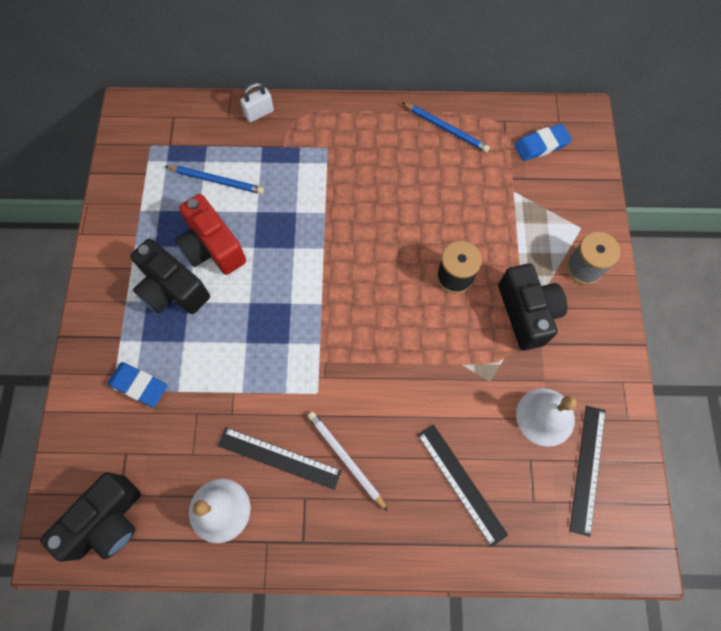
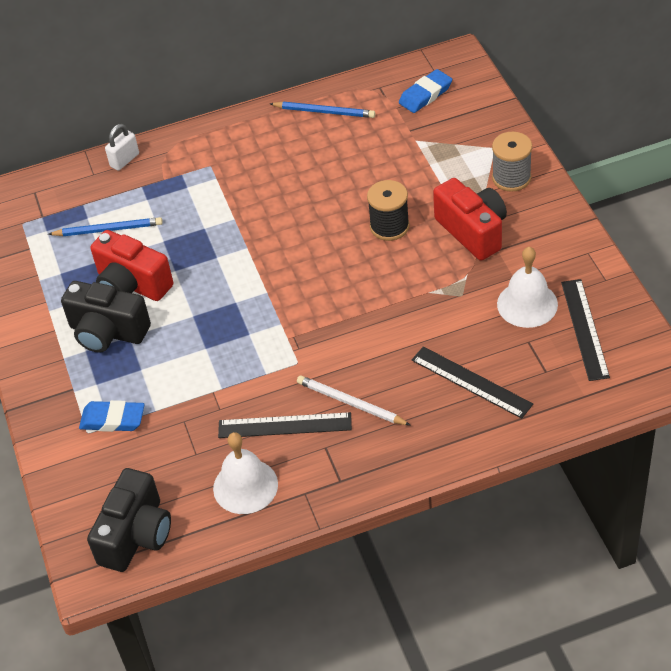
camera: 15 degrees left, 20 degrees down
(526, 313) = (473, 231): black camera -> red camera

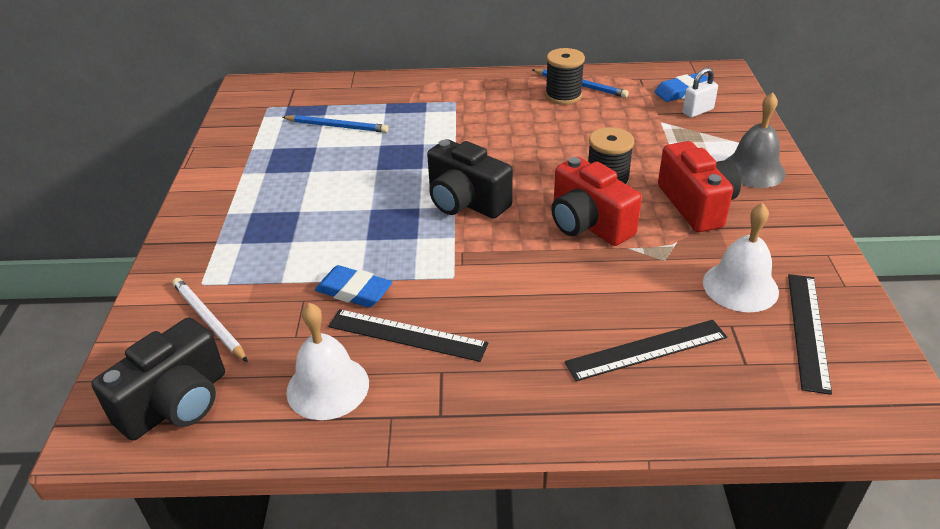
camera: 15 degrees right, 10 degrees down
(107, 332) = (282, 203): black camera -> black camera (465, 202)
(113, 419) = (234, 279): blue eraser -> blue eraser (354, 291)
(125, 160) = (383, 83): white padlock -> white padlock (697, 111)
(132, 285) = (330, 171): red camera -> red camera (588, 224)
(313, 130) = (563, 96): none -> black spool
(350, 403) = (493, 333): white pencil -> white pencil (209, 321)
(471, 382) = (646, 349): black ruler -> black ruler turned 75 degrees counterclockwise
(511, 178) = (753, 170): grey spool -> grey bell

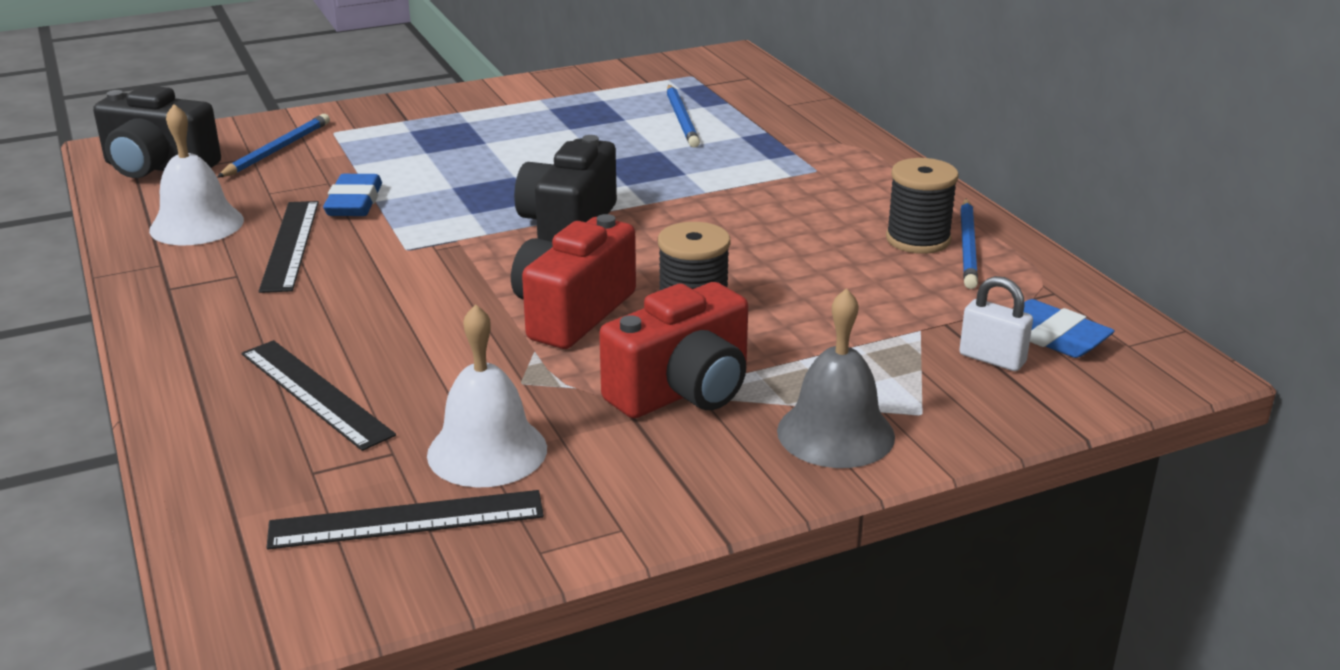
camera: 65 degrees right, 10 degrees down
(209, 321) = (277, 150): white pencil -> blue pencil

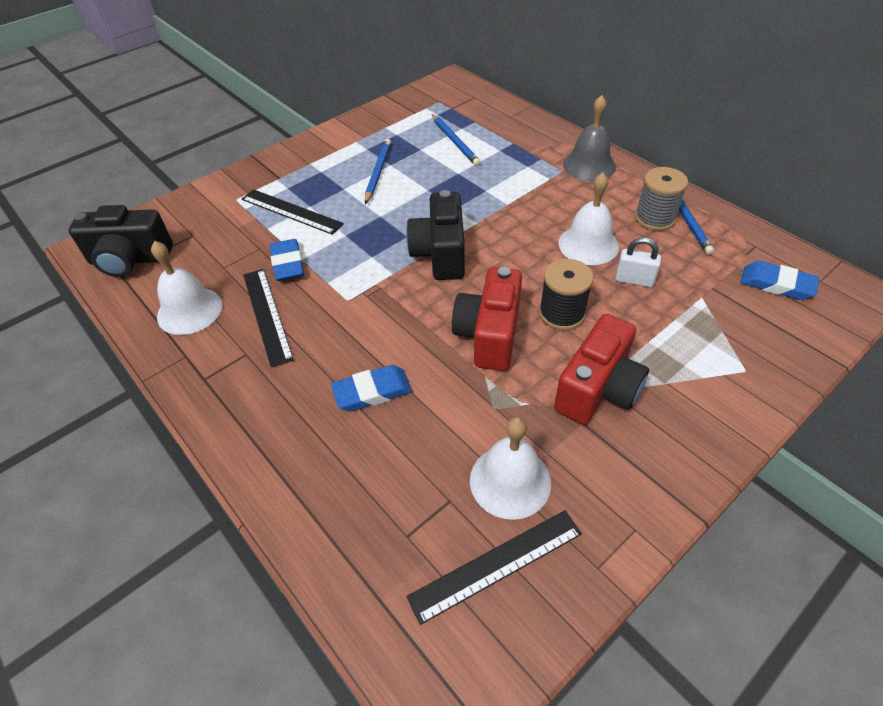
camera: 15 degrees left, 20 degrees up
(277, 150) = (206, 224): blue pencil -> blue pencil (378, 172)
(315, 393) = (365, 457): black ruler -> black ruler (291, 211)
(371, 337) = (372, 392): none -> blue eraser
(792, 250) = (588, 244): none -> white bell
(835, 433) = (709, 402): grey bell -> grey bell (589, 165)
(918, 239) = (654, 218): black spool -> grey spool
(992, 359) = (756, 312): white padlock -> white padlock (634, 280)

